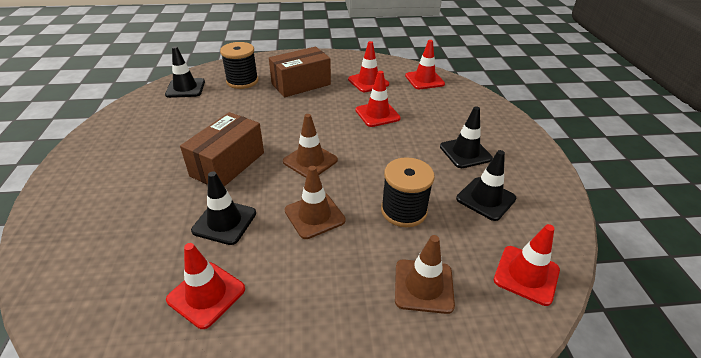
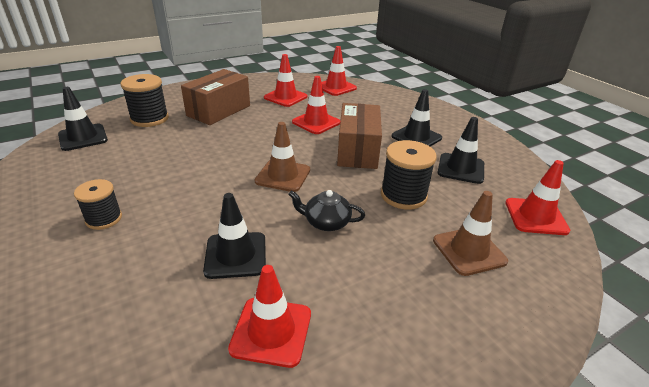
camera: 25 degrees left, 5 degrees down
(157, 162) = (104, 219): none -> black spool
(228, 164) = (195, 199): brown box -> brown box (357, 150)
(314, 215) = (326, 222): brown traffic cone -> black teapot

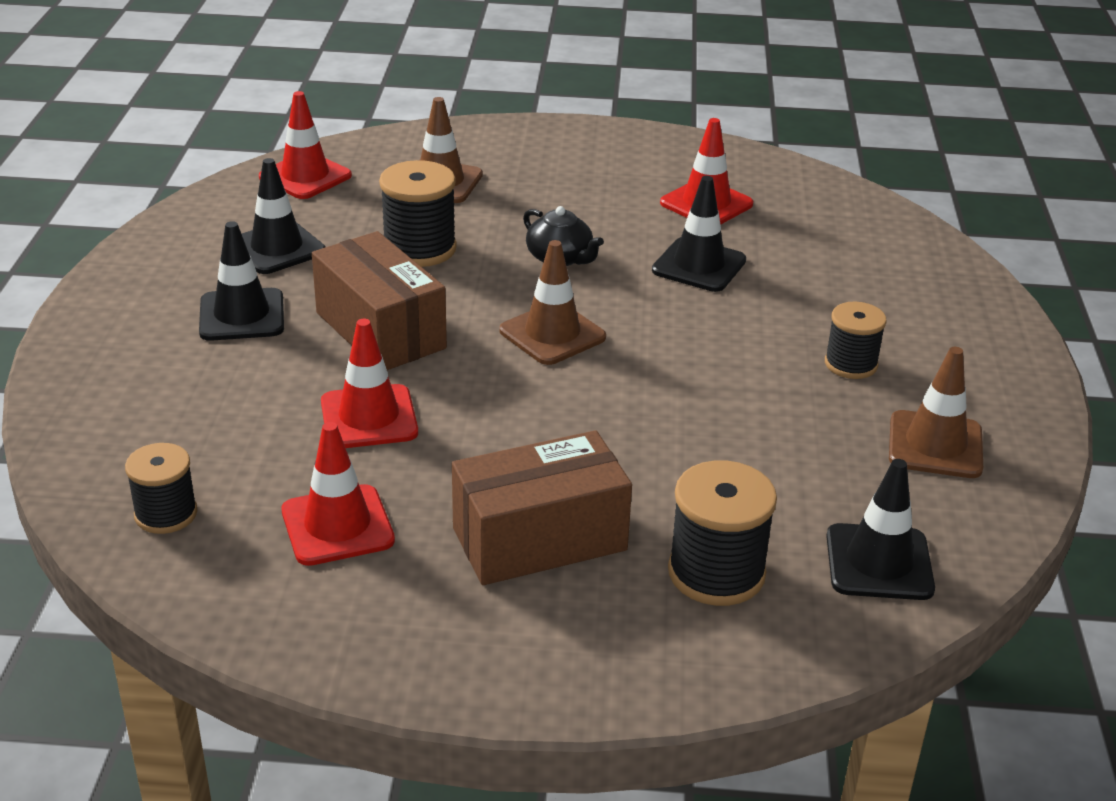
camera: 145 degrees left, 0 degrees up
(50, 189) = (935, 445): none -> brown traffic cone
(336, 87) = (166, 514): red traffic cone -> black spool
(357, 150) = (380, 330): brown box -> brown box turned 75 degrees counterclockwise

